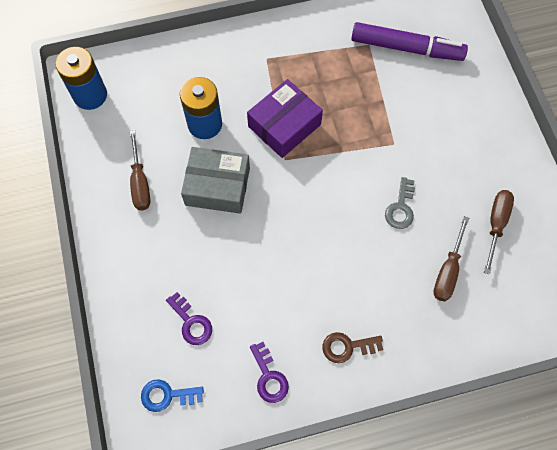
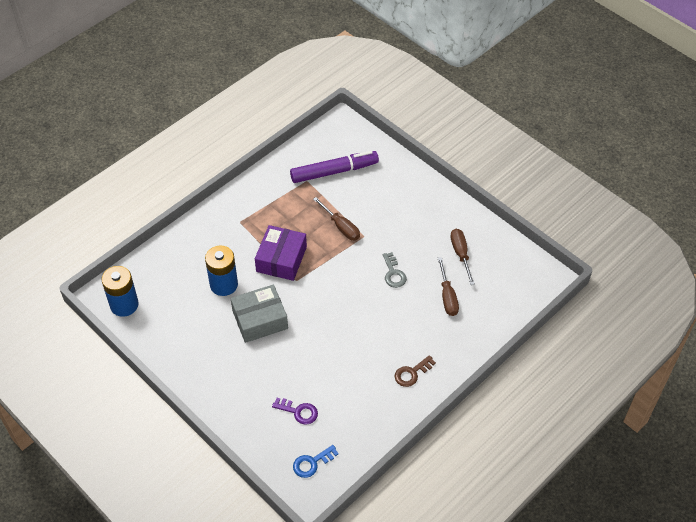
camera: 30 degrees left, 15 degrees down
(140, 182) = (202, 344): brown screwdriver -> brown screwdriver (341, 227)
(269, 377) = (372, 417): purple key -> none

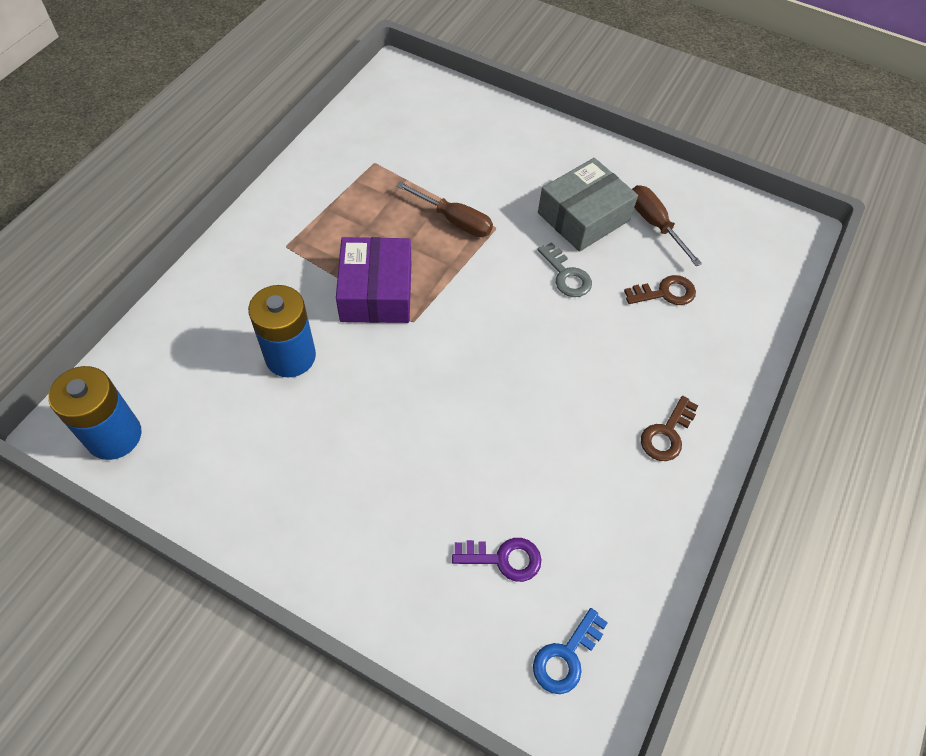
camera: 20 degrees left, 5 degrees up
(260, 319) = (374, 403): grey box -> grey box (583, 216)
(333, 171) = (411, 141): purple marker -> none
(447, 296) = (665, 293): brown screwdriver -> brown key

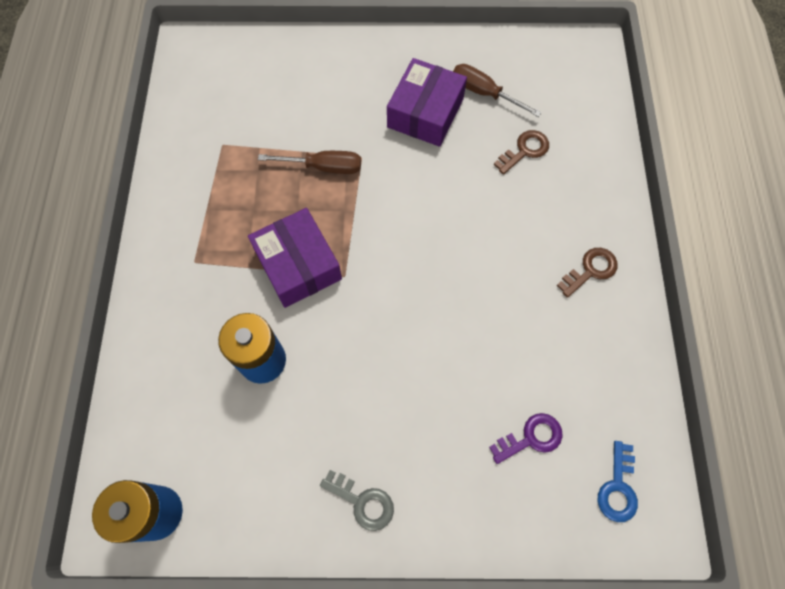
camera: 25 degrees left, 10 degrees up
(566, 275) = (441, 173): grey key -> grey key (362, 502)
(583, 216) = (425, 113): grey box -> purple box
(667, 434) = (590, 270): brown key -> brown key turned 135 degrees counterclockwise

